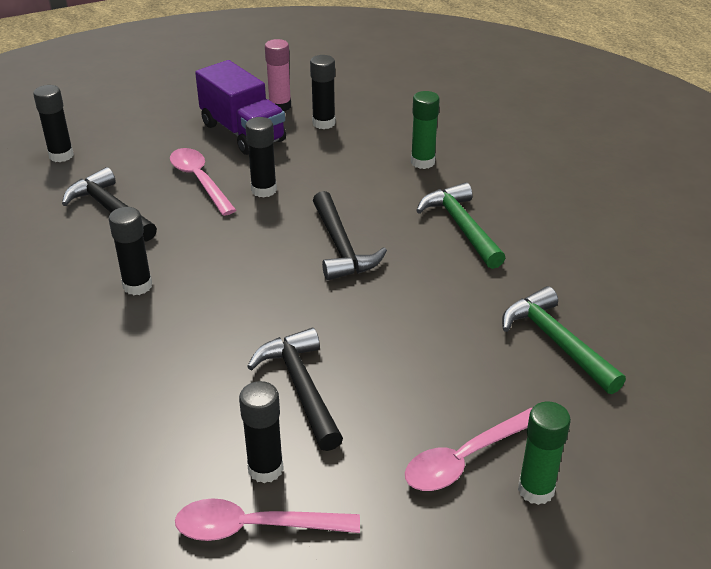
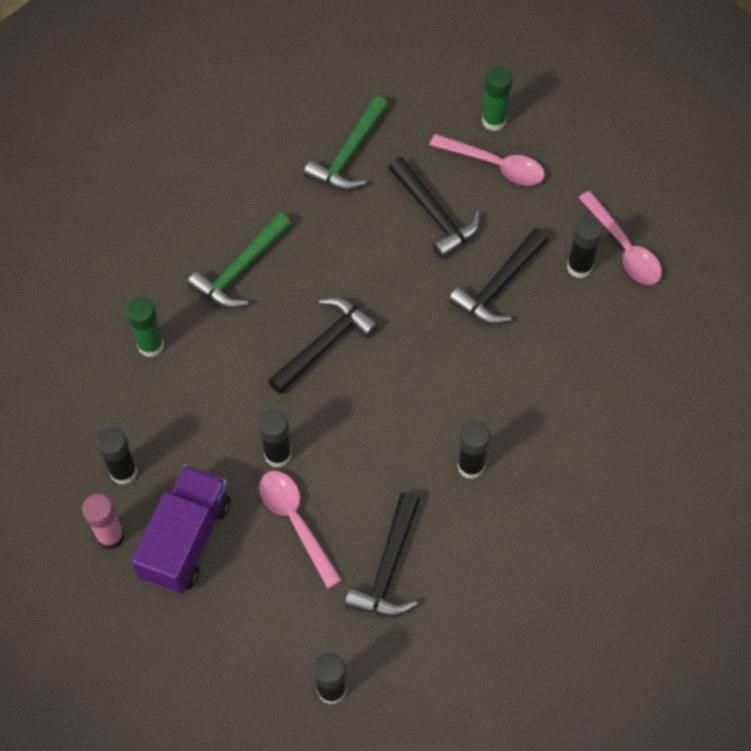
camera: 120 degrees left, 25 degrees up
(199, 180) = (295, 522): pink spoon -> pink spoon turned 120 degrees clockwise
(431, 376) = (434, 214): none -> black hammer

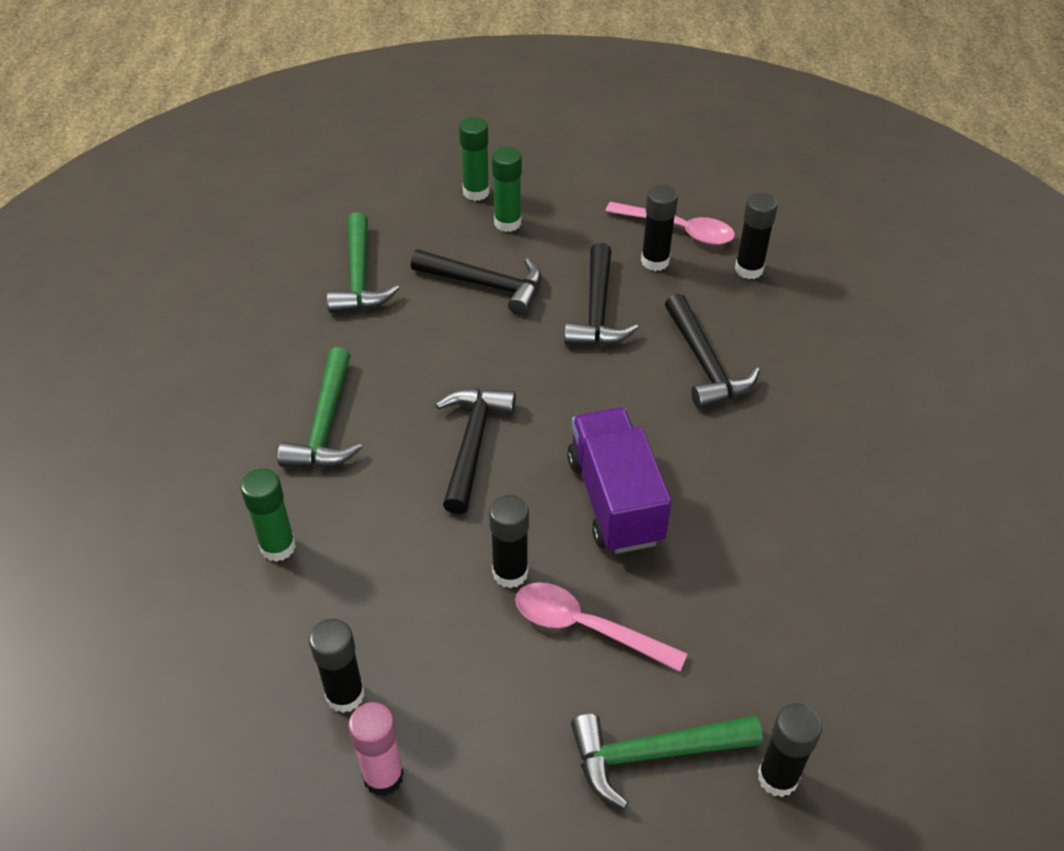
camera: 35 degrees left, 15 degrees down
(186, 539) = (478, 722): purple truck -> purple truck (614, 500)
(271, 627) = (654, 754): none -> green hammer
(389, 567) = (721, 611): black hammer -> black hammer (704, 363)
(471, 466) = (713, 470): black glue stick -> black glue stick (749, 269)
(495, 165) = (507, 223): pink spoon -> green glue stick

